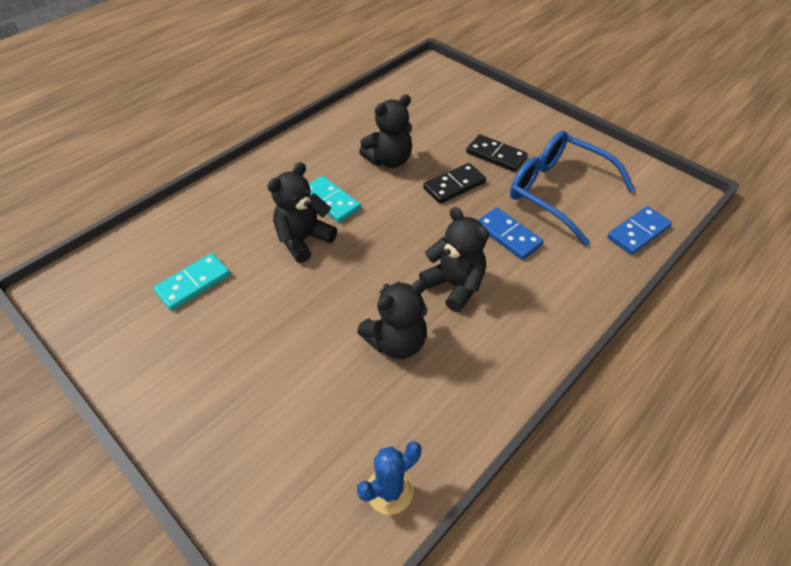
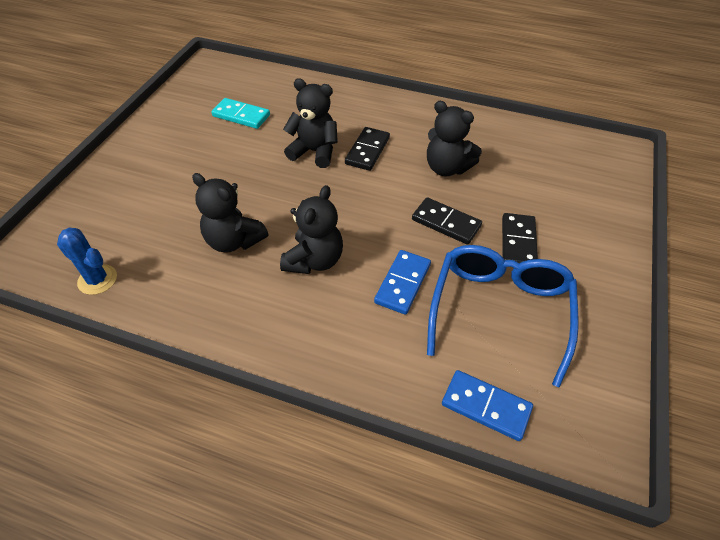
camera: 65 degrees right, 0 degrees up
(331, 201) = (367, 151): turquoise domino -> black domino

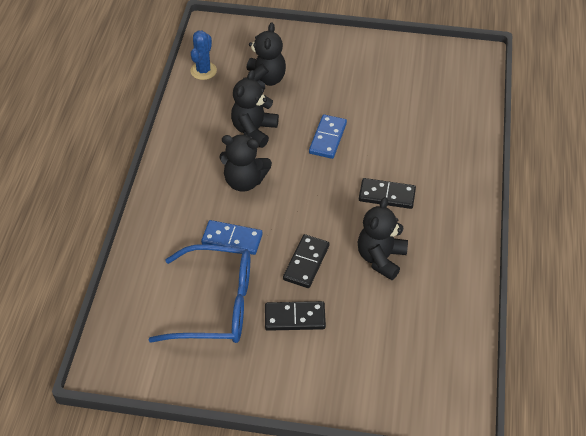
camera: 80 degrees right, 0 degrees up
(241, 116) = (406, 98): turquoise domino -> none
(314, 152) = (373, 158): black teddy bear -> black teddy bear (264, 80)
(486, 406) = (130, 298): blue domino -> blue domino (327, 138)

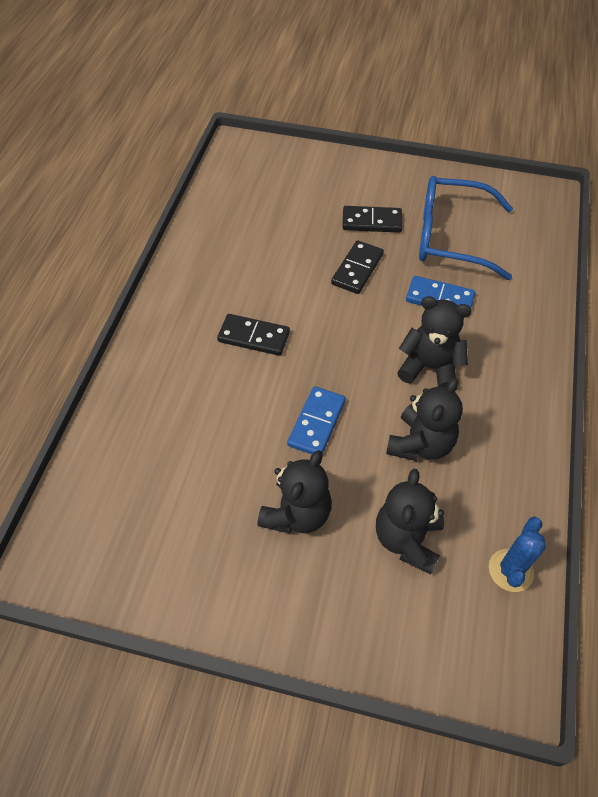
camera: 175 degrees left, 5 degrees up
(381, 258) = (276, 268): black teddy bear -> black teddy bear (297, 513)

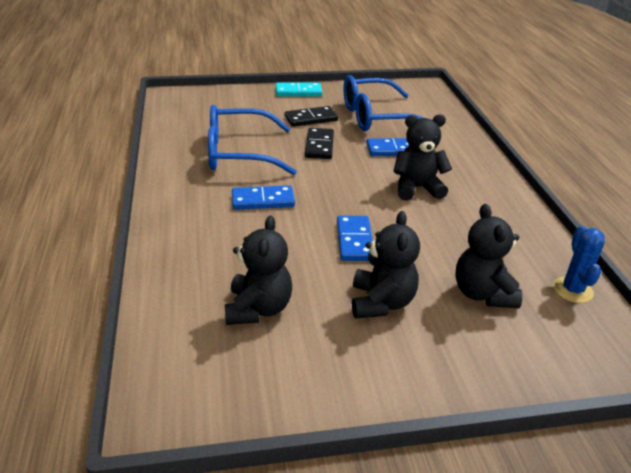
camera: 25 degrees left, 20 degrees down
(254, 337) = (263, 200): black domino -> blue domino
(265, 259) = (240, 153): none -> blue glasses
(382, 171) = (298, 92): none -> turquoise domino
(420, 444) = (445, 233): black teddy bear -> black teddy bear (258, 309)

